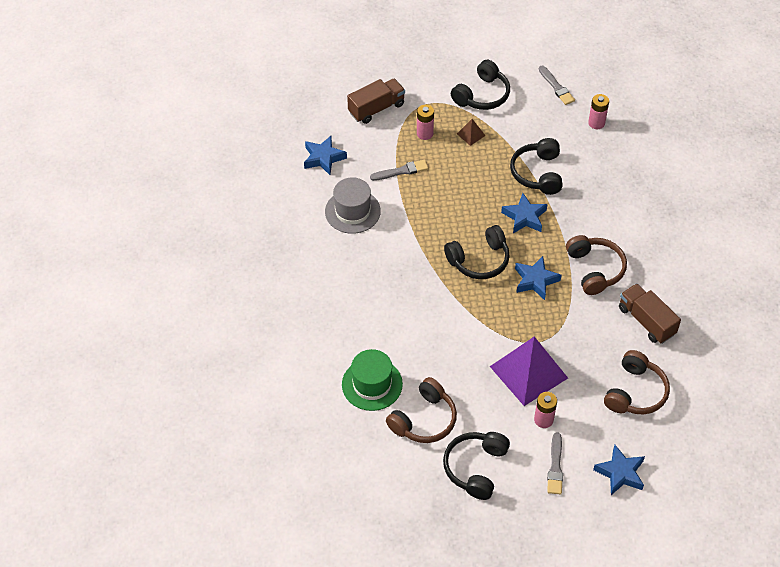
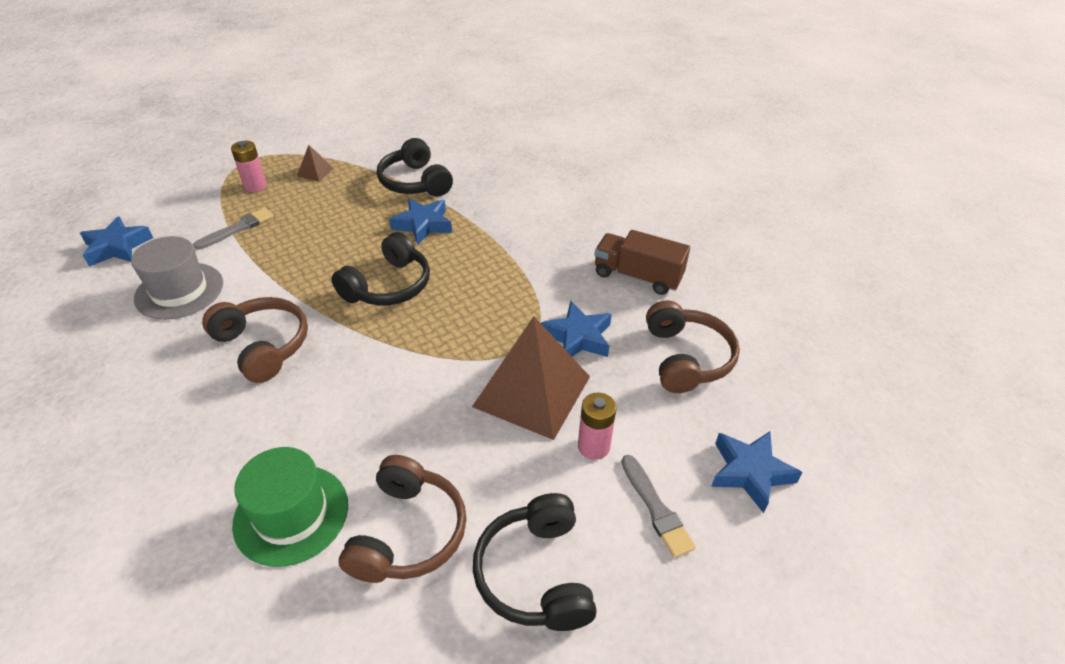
camera: 30 degrees left, 10 degrees down
(376, 108) = (181, 181): brown truck -> none
(482, 95) = (312, 137): black headphones -> none
(528, 372) = (532, 391): purple pyramid -> brown pyramid
(535, 280) = (475, 282): blue star -> blue star (578, 337)
(556, 87) = (394, 112): grey brush -> none
(595, 269) = (540, 247): brown headphones -> brown headphones (263, 346)
(596, 123) = (455, 127): pink battery -> none

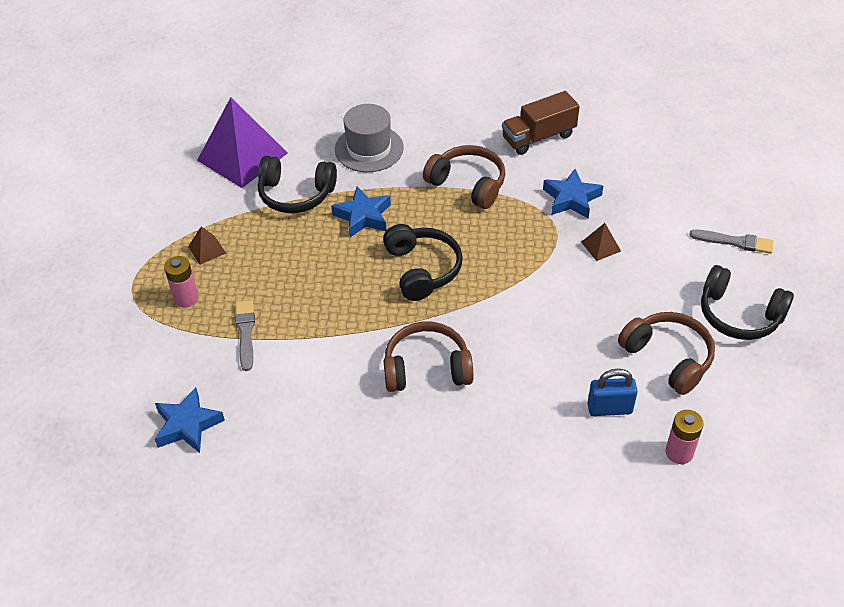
camera: 50 degrees left, 5 degrees up
(179, 291) = (302, 399): grey hat -> grey hat (369, 149)
(291, 514) = (609, 408): green hat -> blue padlock
(431, 142) = (242, 156): none -> purple pyramid
(532, 391) = (601, 246): brown pyramid -> brown pyramid, size x0.42
(593, 446) = (670, 243): pink battery -> pink battery (679, 452)
(686, 358) = (634, 161): brown headphones -> brown headphones (468, 184)
(750, 472) = (741, 189): blue star -> none

